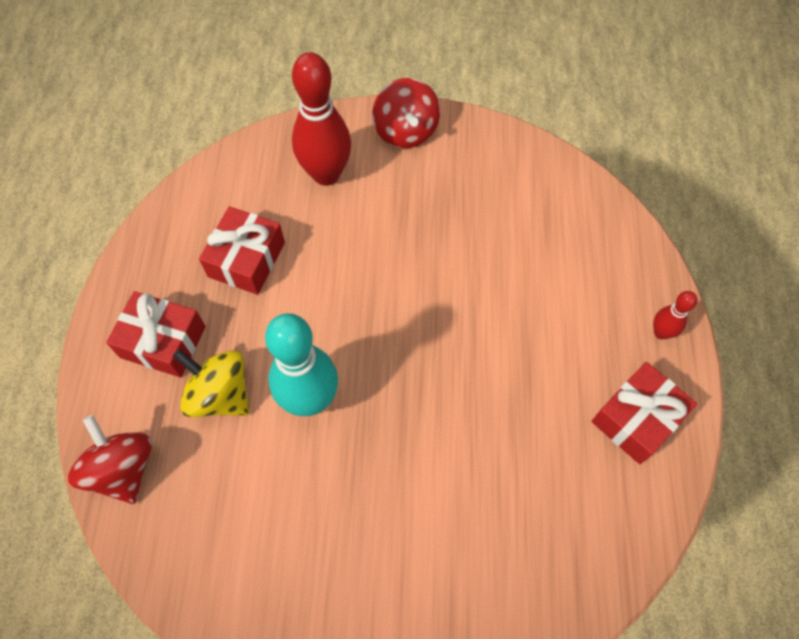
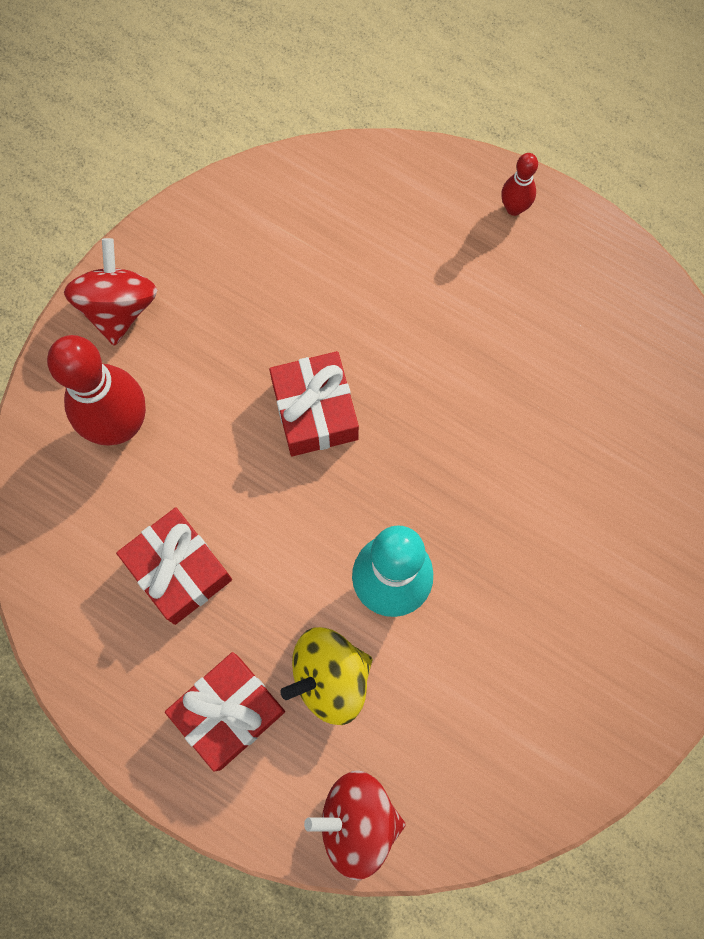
camera: 60 degrees left, 10 degrees up
(405, 131) = (118, 307): red spinning top -> red spinning top turned 105 degrees counterclockwise
(637, 419) = (586, 287): red gift -> red gift (315, 411)

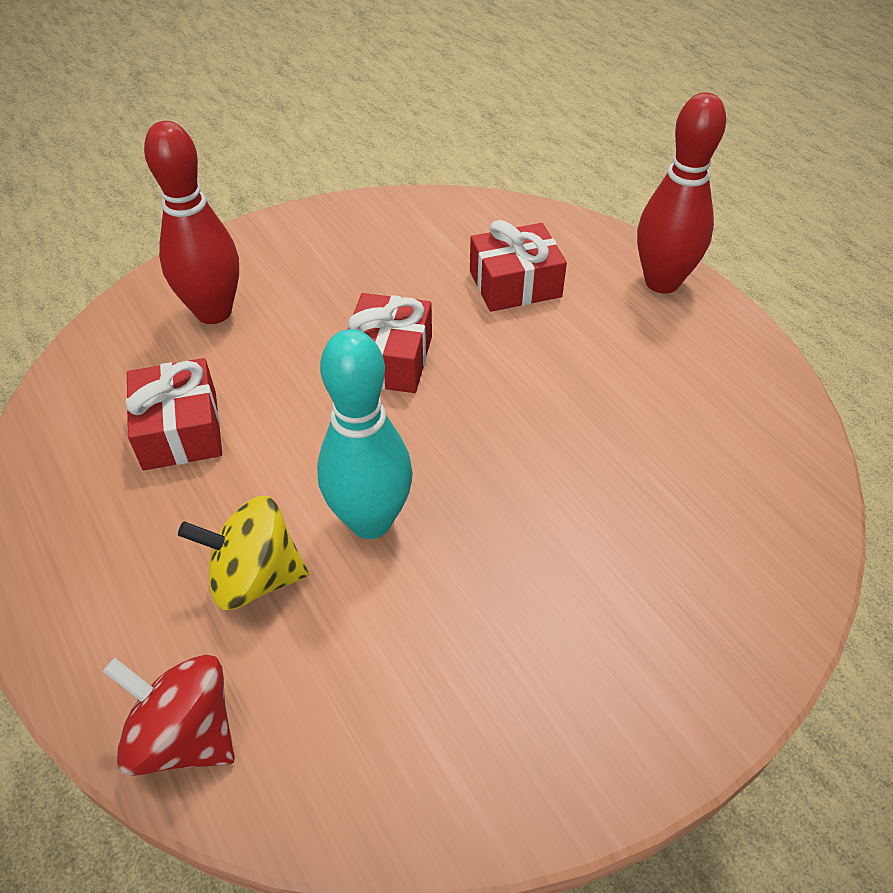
camera: 25 degrees right, 25 degrees down
(118, 307) = (273, 240): red spinning top -> none
(229, 712) = (134, 565): red gift -> red gift (515, 284)
(514, 208) = (662, 282): red bowling pin -> red bowling pin, size x2.08

